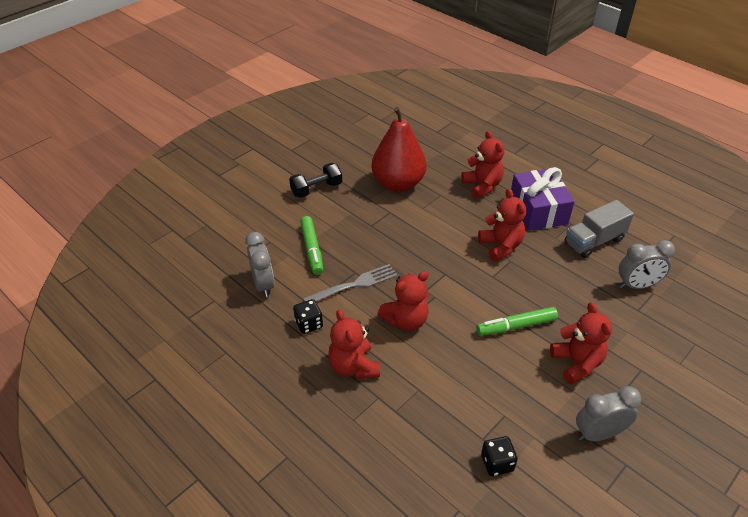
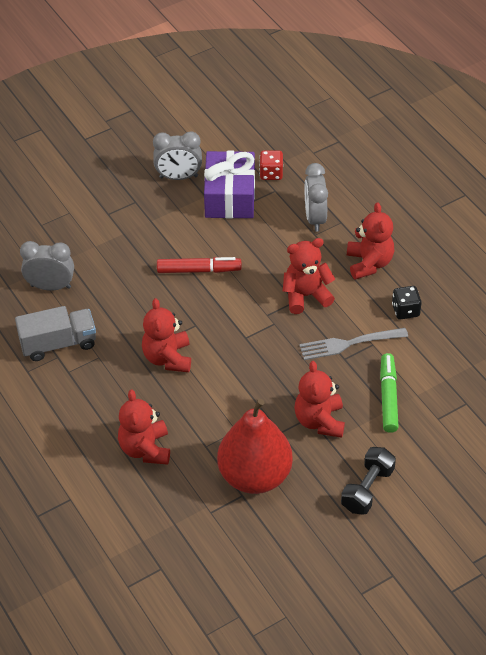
camera: 165 degrees left, 5 degrees up
(263, 284) = (449, 363): grey clock -> grey clock (315, 218)
(316, 189) = (367, 489): black dumbbell -> black dumbbell turned 45 degrees counterclockwise
(497, 463) = (271, 173): black dice -> red dice
(516, 326) = (199, 270): green marker -> red marker
(538, 210) = (96, 397): purple gift -> purple gift (230, 197)
(576, 363) = (162, 229): red teddy bear -> red teddy bear (319, 421)

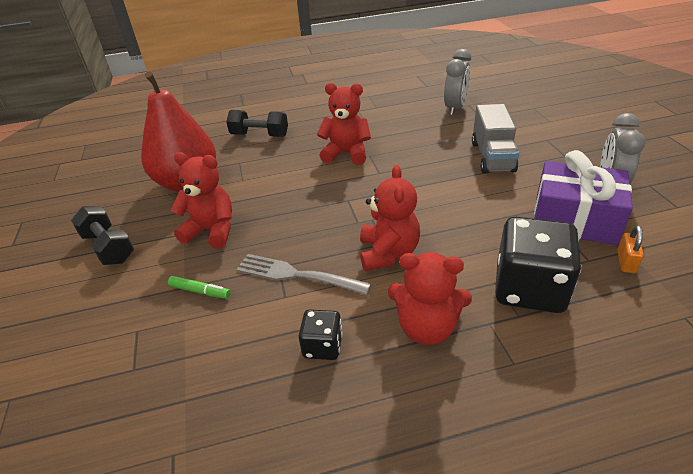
camera: 110 degrees right, 10 degrees down
(58, 344) = (389, 108): grey truck -> grey truck (492, 157)
(145, 449) = (259, 135): red teddy bear -> black dumbbell
(199, 270) = (453, 183): red marker -> none
(271, 173) = (626, 262): red dice -> orange padlock
(315, 218) = (529, 289): grey clock -> black dice
(349, 344) = (297, 275): grey fork -> grey fork turned 75 degrees counterclockwise
(388, 397) = (200, 291): green marker -> green marker, size x0.59

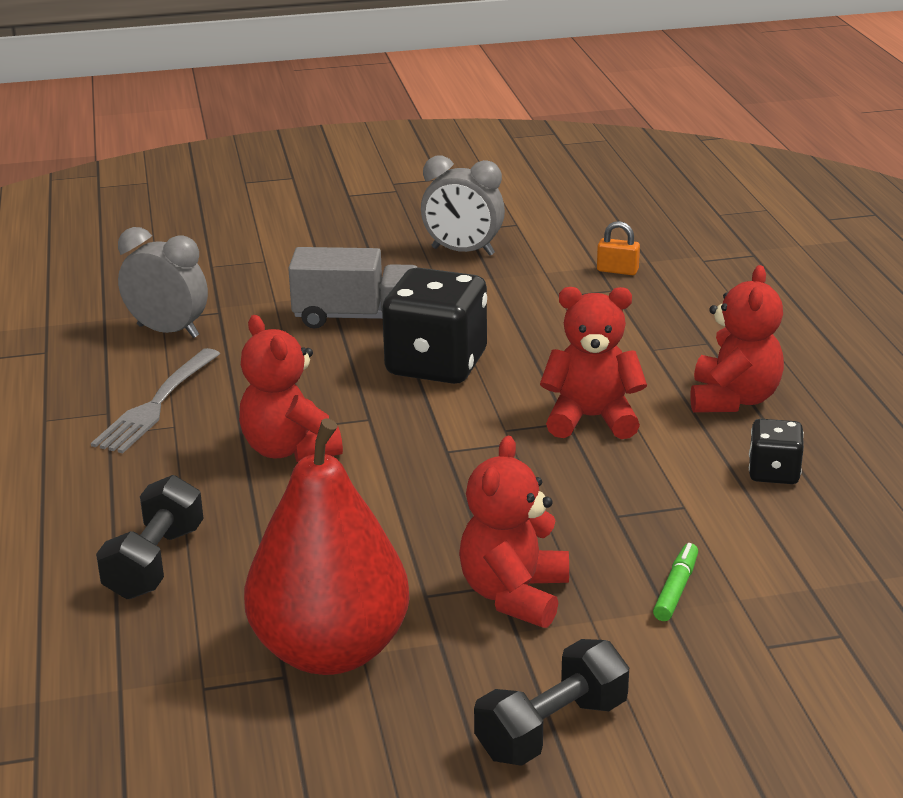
camera: 90 degrees left, 10 degrees down
(297, 275) = (637, 496): grey fork -> grey fork (156, 404)
(346, 154) = (289, 449): red teddy bear -> red teddy bear turned 45 degrees counterclockwise
(529, 289) = (663, 330): black dice -> black dice (436, 364)
(574, 219) = (532, 284): purple gift -> none

